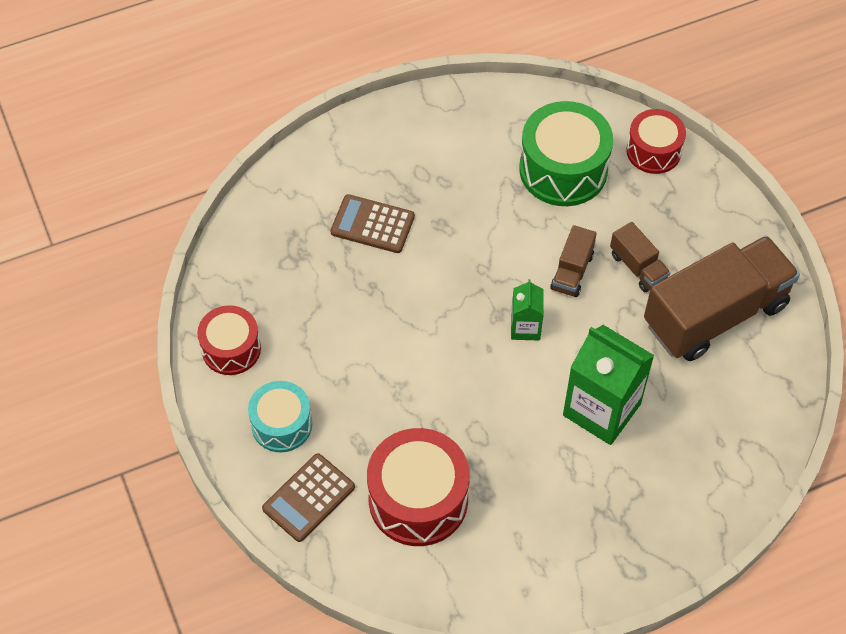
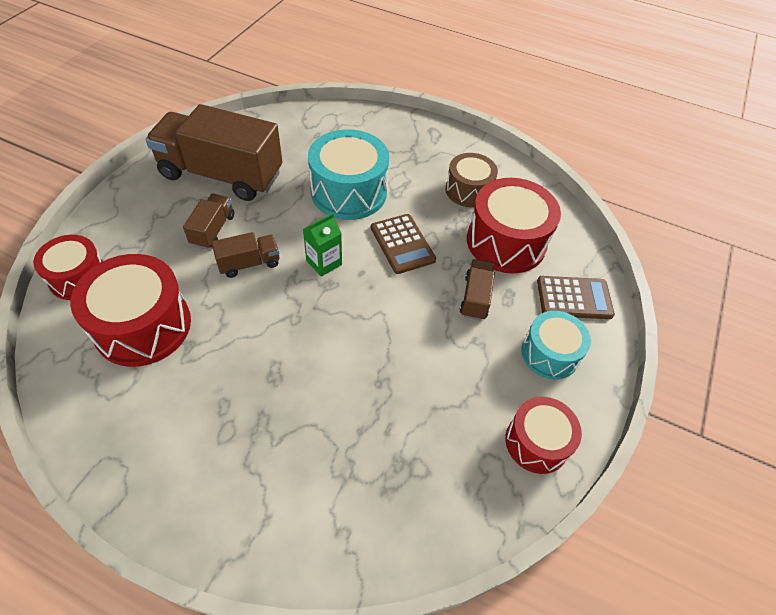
camera: 135 degrees left, 5 degrees down
(372, 224) = (318, 429): brown calculator -> brown calculator (402, 244)
(383, 416) = (475, 297): none -> brown truck
(513, 525) = (468, 190): none -> brown drum
(563, 169) = (143, 326): green drum -> red drum
(601, 409) = (349, 192): green carton -> turquoise drum

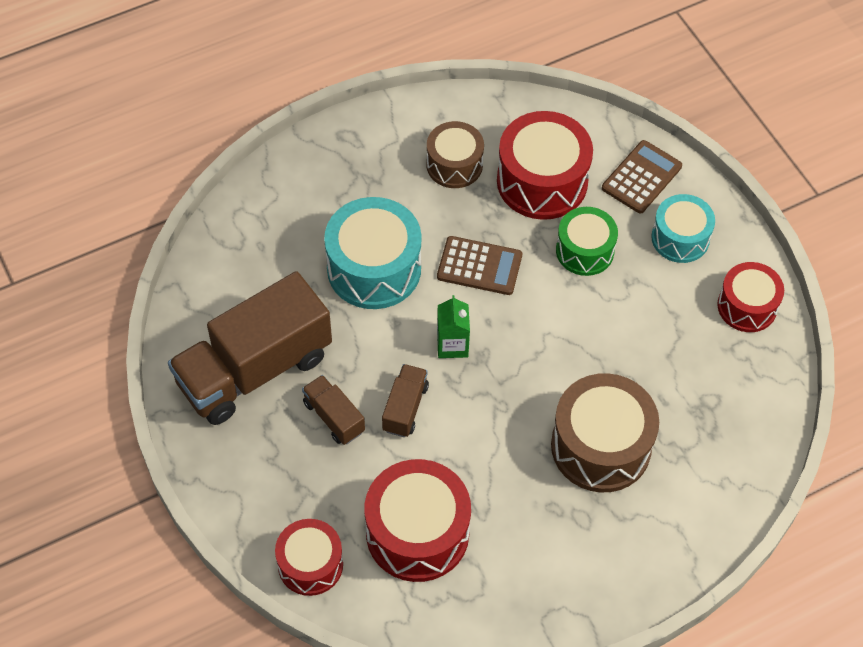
camera: 50 degrees left, 5 degrees up
(307, 407) = (601, 446): none -> brown drum
(475, 297) = (584, 250): brown truck -> green drum

